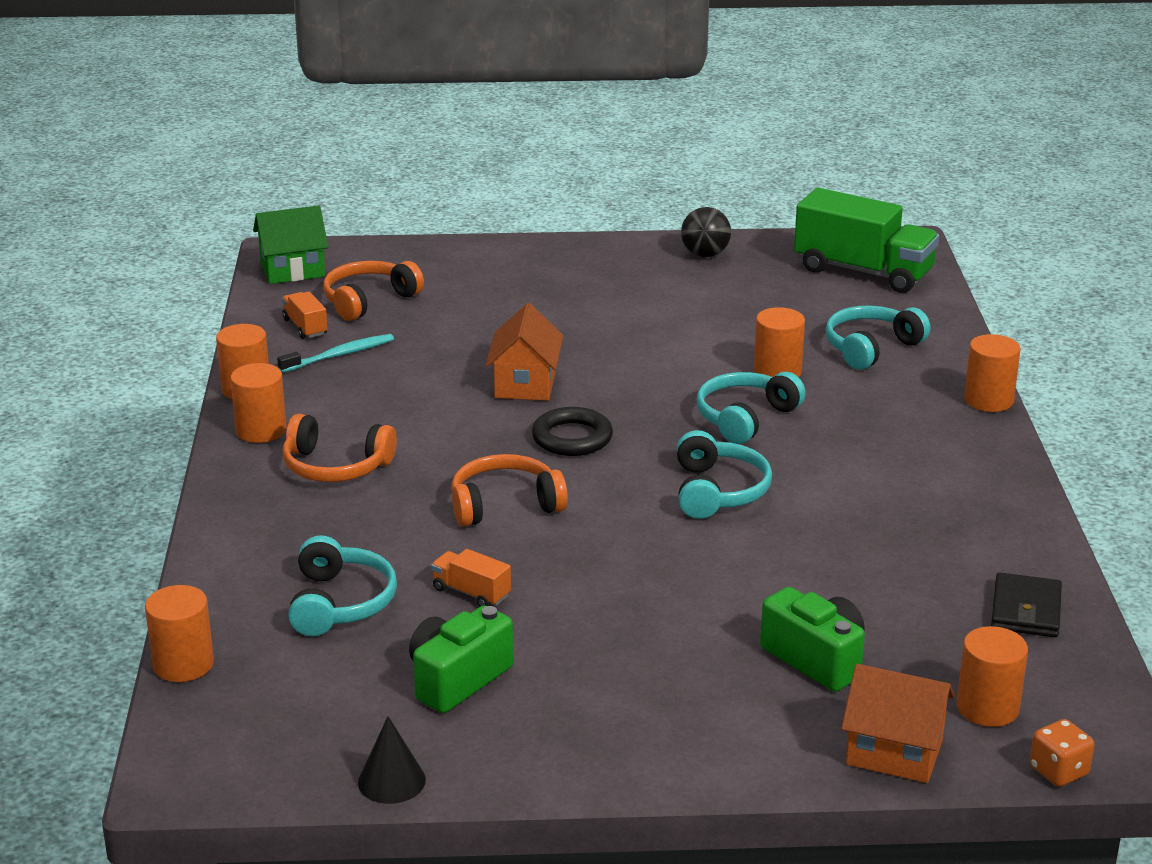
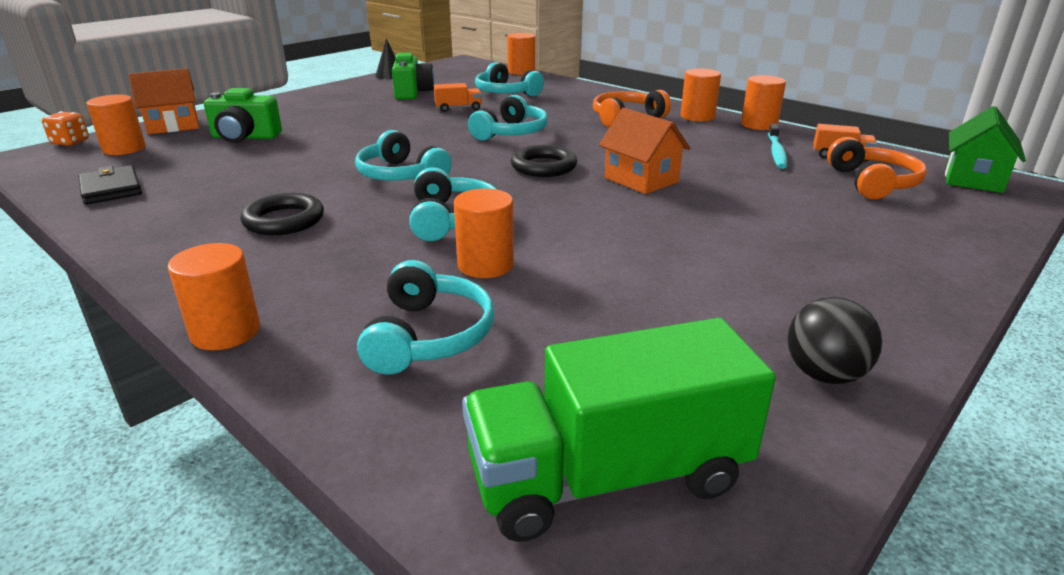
camera: 135 degrees right, 0 degrees up
(505, 505) = (511, 133): orange headphones -> turquoise headphones
(882, 480) = (284, 220): none -> black ring

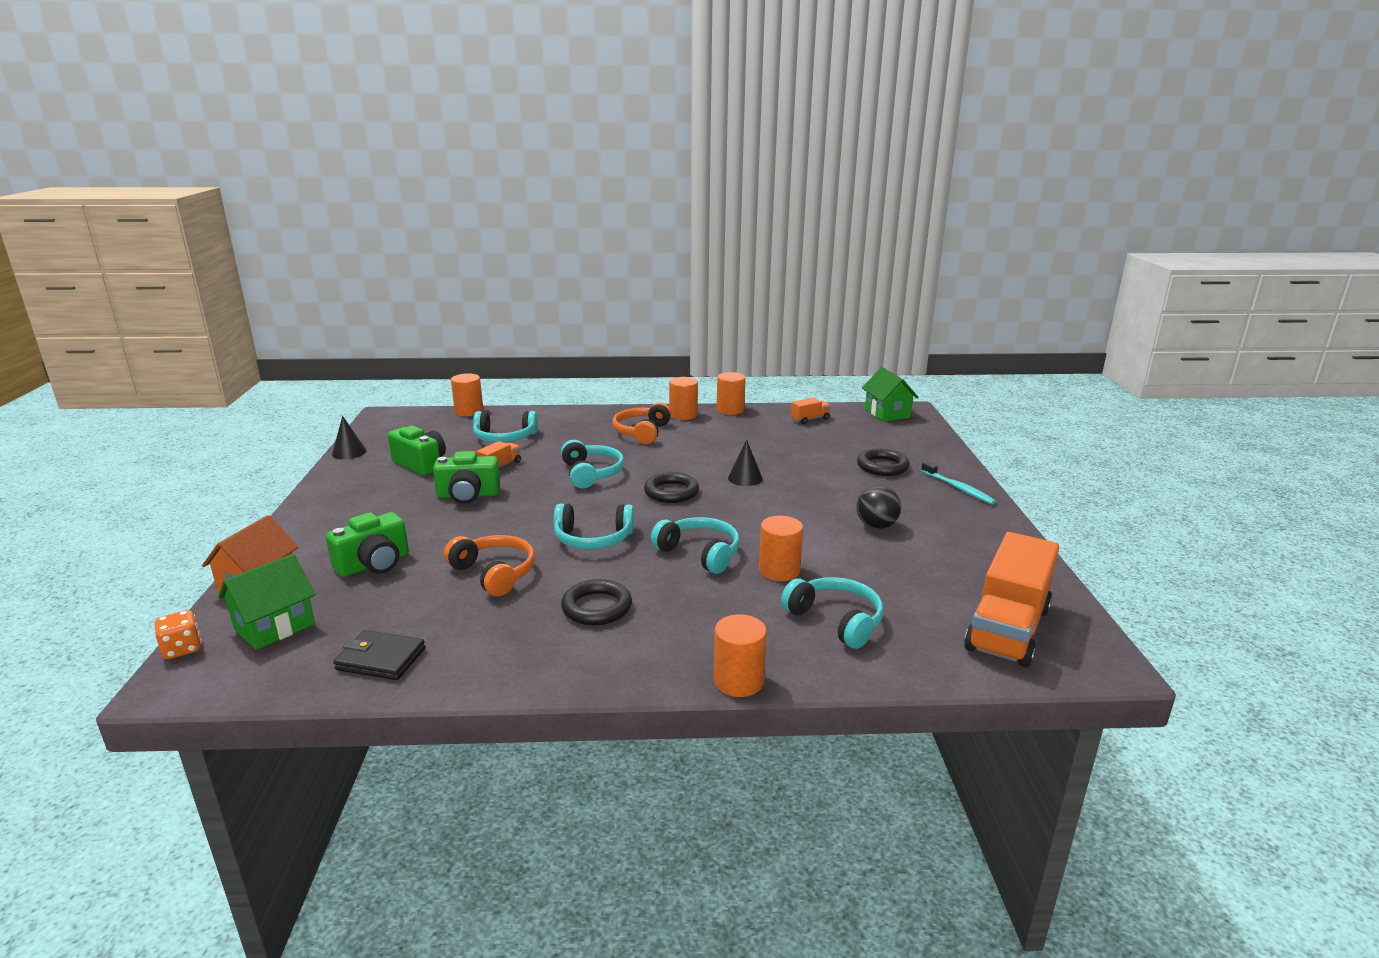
camera: 45 degrees left, 5 degrees down
(124, 149) = (274, 626): orange cylinder -> green house
(393, 119) = (468, 495): none -> green camera
(608, 476) = (1008, 629): green truck -> orange truck
(641, 180) = (745, 478): orange house -> black cone
(776, 152) = (775, 428): turquoise toothbrush -> turquoise toothbrush (958, 488)
(824, 375) = (996, 547): black ball -> black ball (876, 526)
(841, 225) = (882, 466): none -> black ring
(872, 183) = (852, 433): orange headphones -> orange headphones (494, 573)

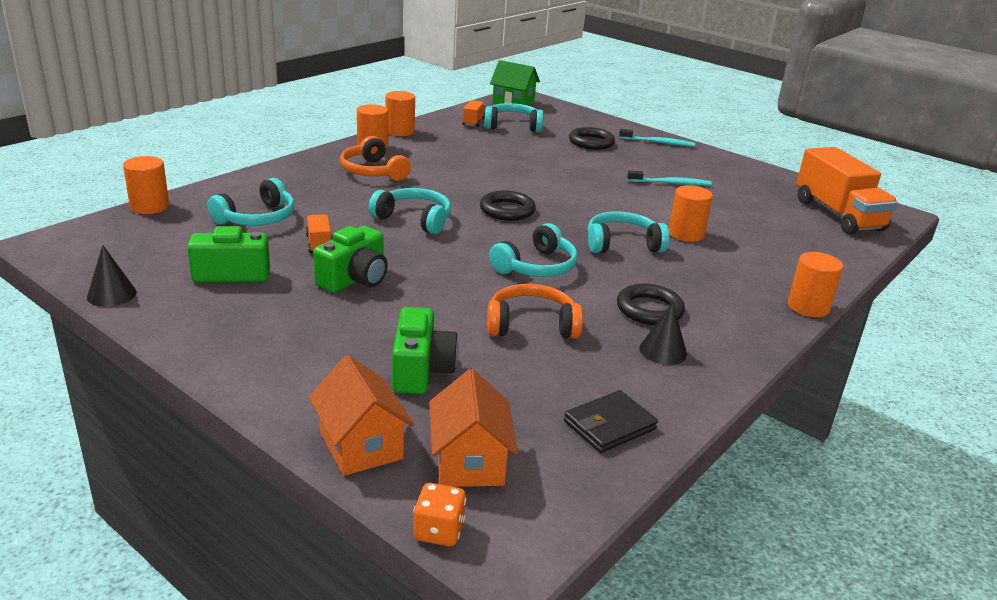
camera: 50 degrees left, 5 degrees up
(274, 626) = (469, 461): green house -> orange house
(745, 478) = (530, 181): black cone -> black cone (663, 351)
(836, 620) = (772, 249): turquoise headphones -> turquoise headphones (512, 126)
(876, 526) = (671, 183): black ball -> turquoise toothbrush

